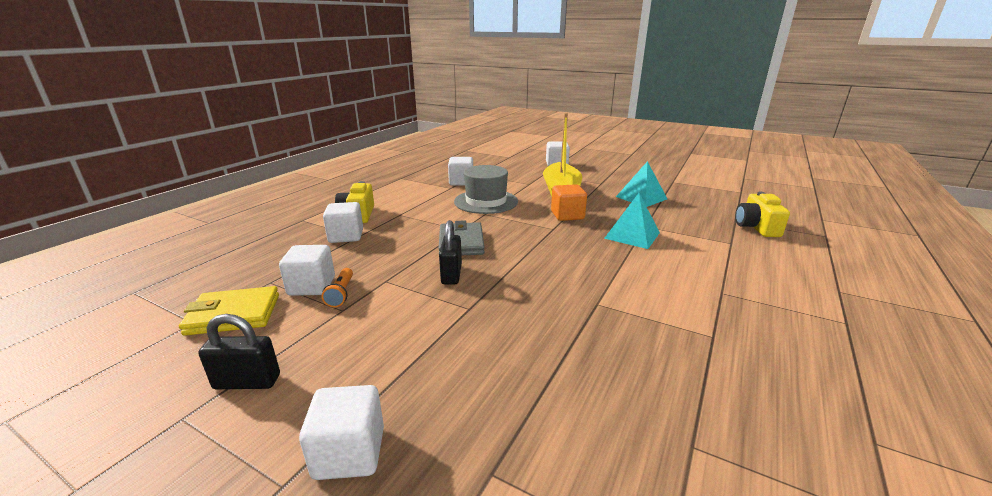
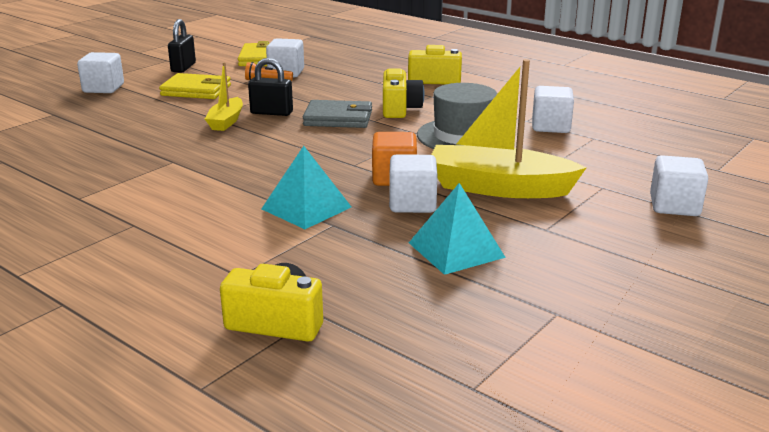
camera: 100 degrees right, 0 degrees up
(346, 236) = (379, 78): white cube -> white cube (412, 204)
(373, 340) = (196, 90): none -> yellow wallet
(433, 222) = (399, 109): none -> yellow camera
(483, 295) = (226, 121): none -> yellow boat

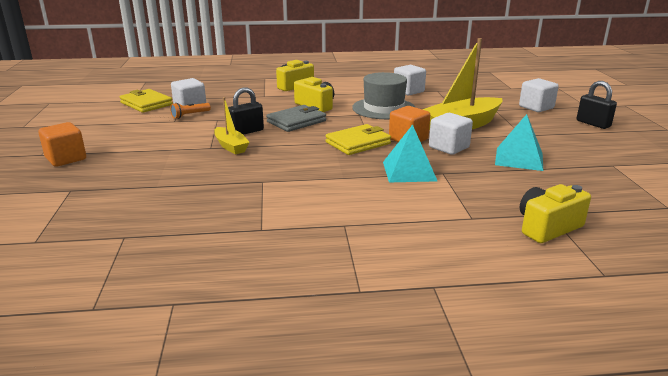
camera: 45 degrees left, 0 degrees up
(103, 88) = (66, 159): white cube -> orange cube
(183, 67) = (98, 125): black padlock -> black padlock (593, 124)
(196, 90) = (153, 136): yellow wallet -> yellow wallet (358, 143)

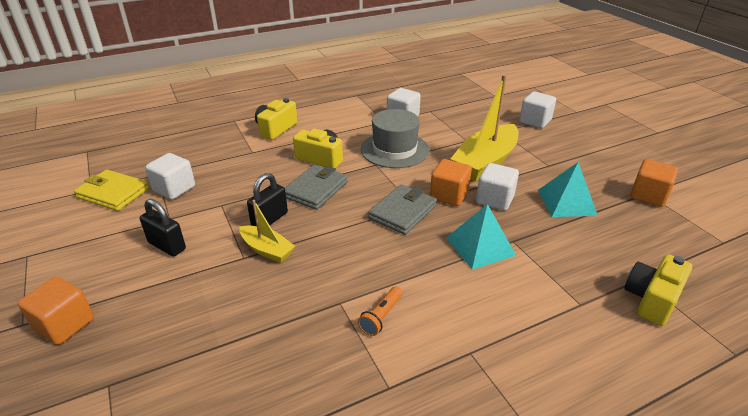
camera: 20 degrees left, 10 degrees up
(190, 115) = (183, 204): orange flashlight -> orange flashlight (381, 317)
(358, 143) = (402, 212): yellow wallet -> grey wallet
(593, 124) = (596, 136): black padlock -> black padlock (167, 246)
(612, 167) = (648, 196): none -> orange cube

